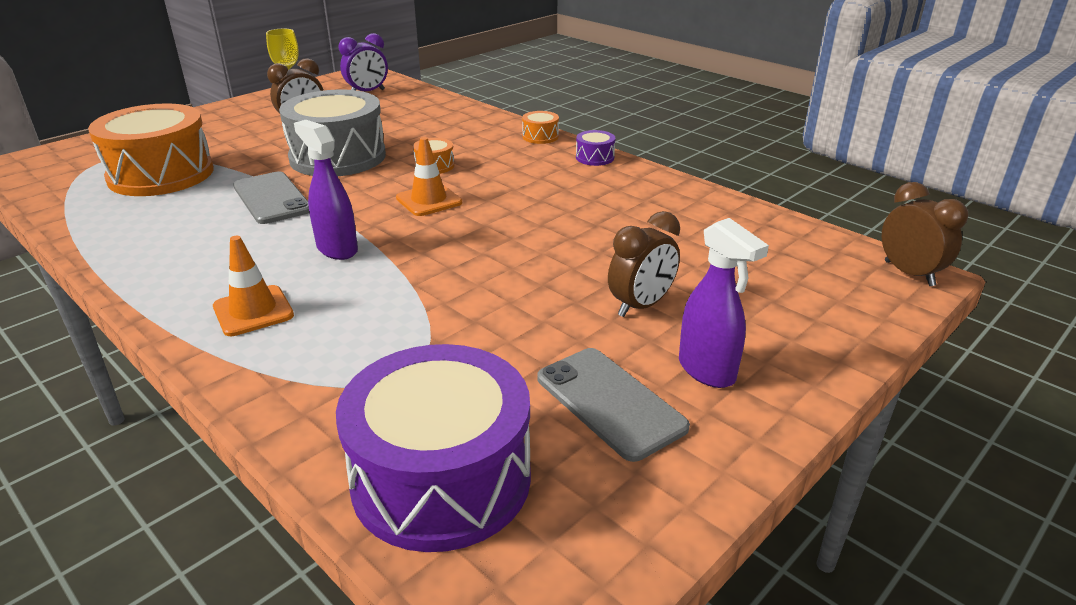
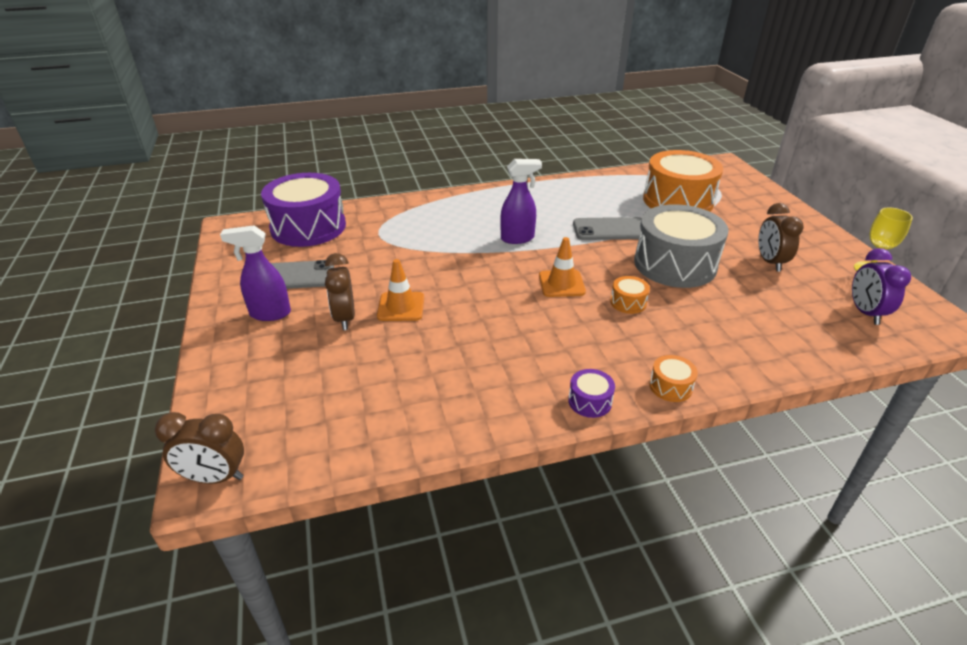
camera: 120 degrees right, 5 degrees up
(253, 311) = (473, 208): orange traffic cone -> orange traffic cone (401, 307)

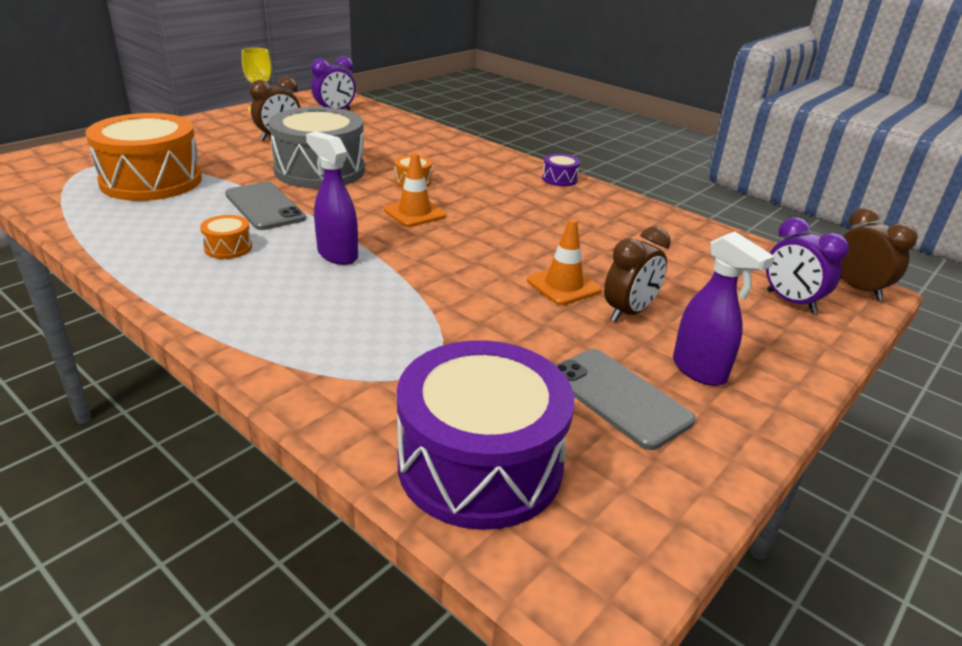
camera: 125 degrees left, 5 degrees down
(259, 411) = (790, 302): none -> purple clock
(670, 386) = (506, 158): orange drum -> orange drum (228, 248)

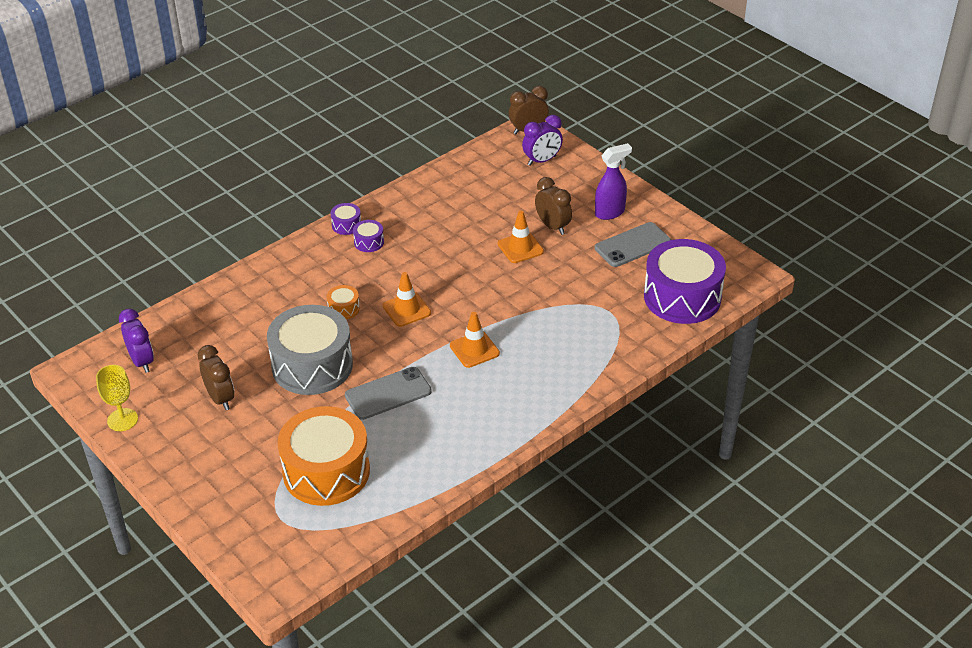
camera: 80 degrees left, 10 degrees up
(228, 248) = (460, 406): orange drum -> none
(337, 255) = (474, 349): purple spray bottle -> orange traffic cone
(534, 190) = (369, 242): none -> purple drum

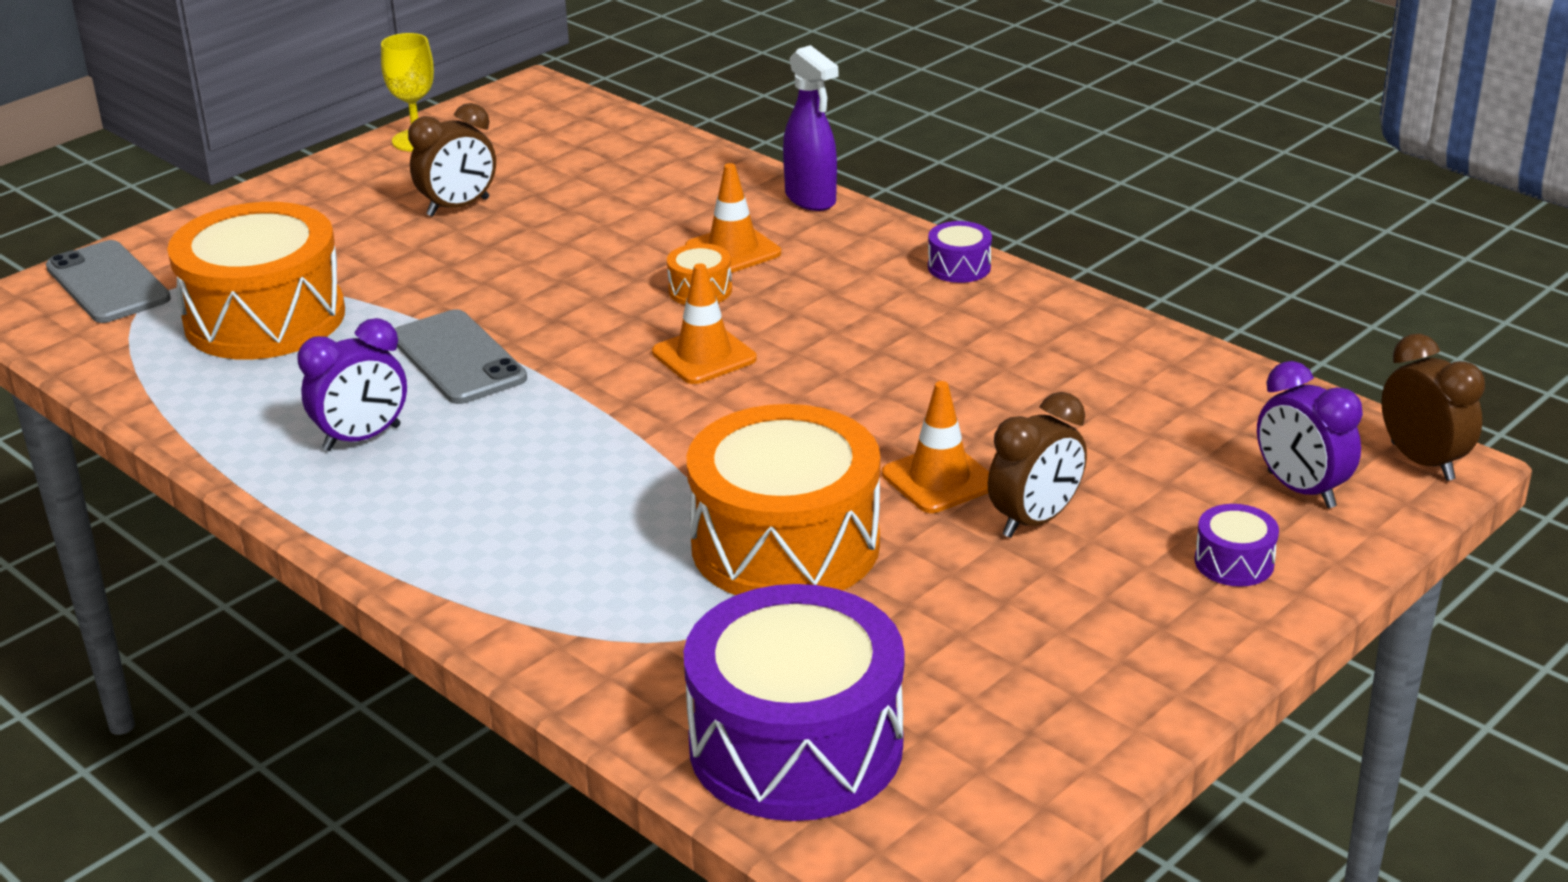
camera: 85 degrees right, 10 degrees down
(142, 361) = (551, 136): purple clock -> purple clock (362, 438)
(312, 365) = (538, 277): grey drum -> none
(369, 242) = (910, 296): purple drum -> purple drum (1234, 562)
(474, 349) = (584, 443): orange traffic cone -> orange traffic cone (733, 250)
(560, 292) = (785, 545): none -> orange drum
(610, 212) = (1122, 609): purple spray bottle -> purple spray bottle (811, 199)
(632, 245) = (995, 652): grey phone -> grey phone (108, 283)

